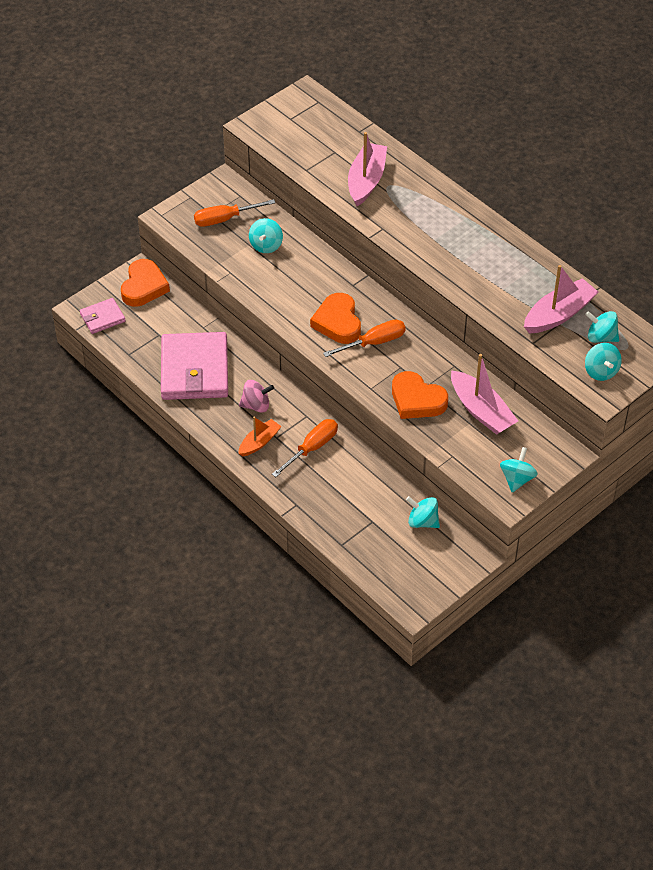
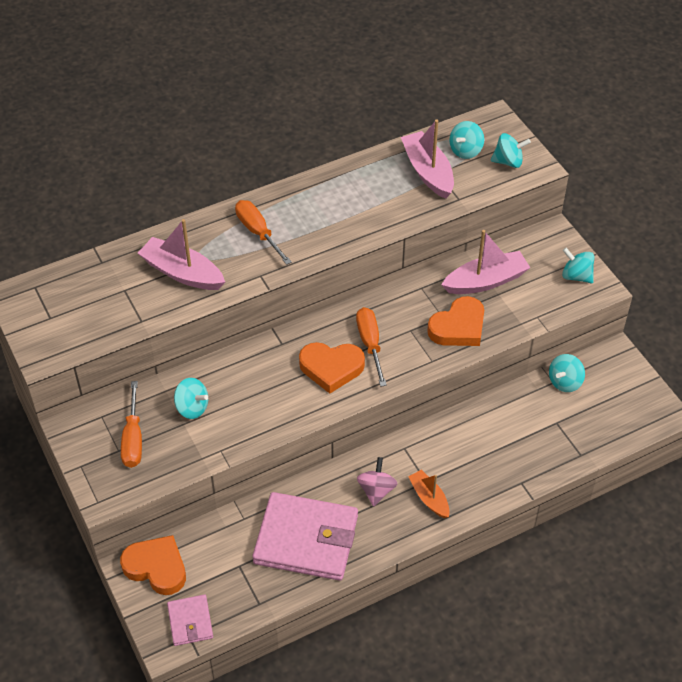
camera: 75 degrees left, 0 degrees up
(312, 448) = (449, 452): orange screwdriver -> orange screwdriver (258, 232)

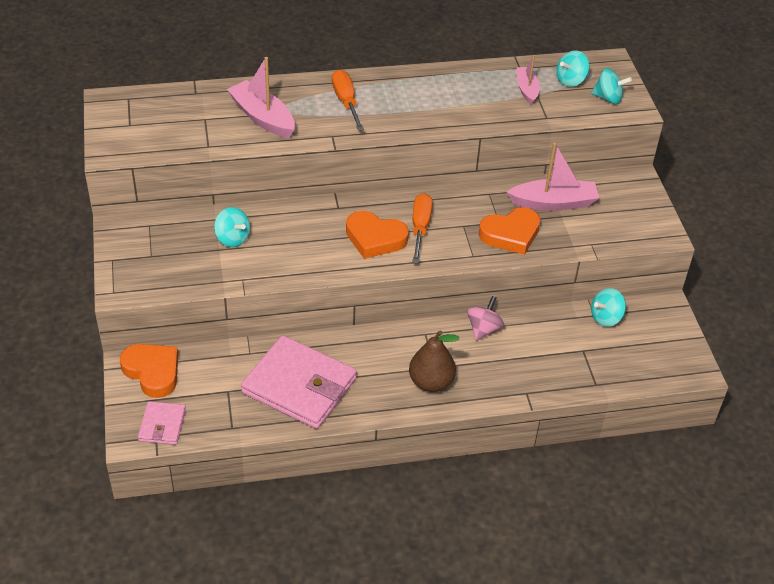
camera: 15 degrees right, 5 degrees down
(133, 438) = (168, 250): orange screwdriver -> none
(376, 490) = (383, 362): pink spinning top -> pink spinning top (483, 329)
(428, 172) = (526, 89): pink boat -> pink boat, size x0.61
(429, 498) = (431, 382): orange boat -> brown pear
(576, 276) = (644, 219): turquoise spinning top -> none

